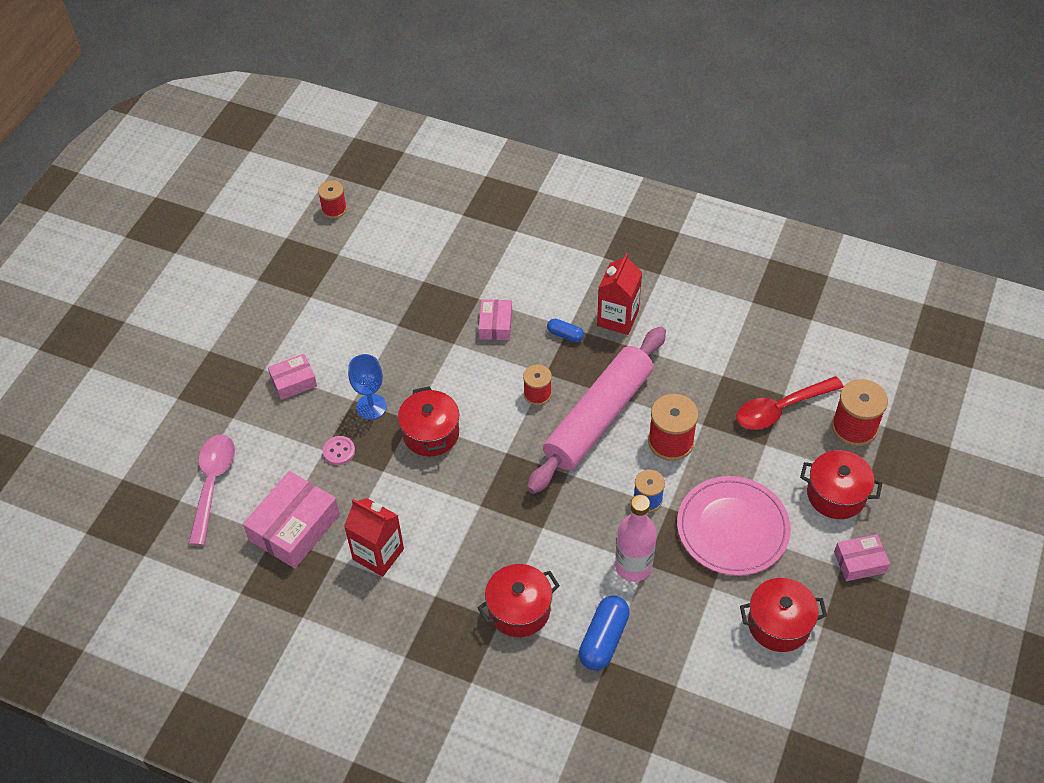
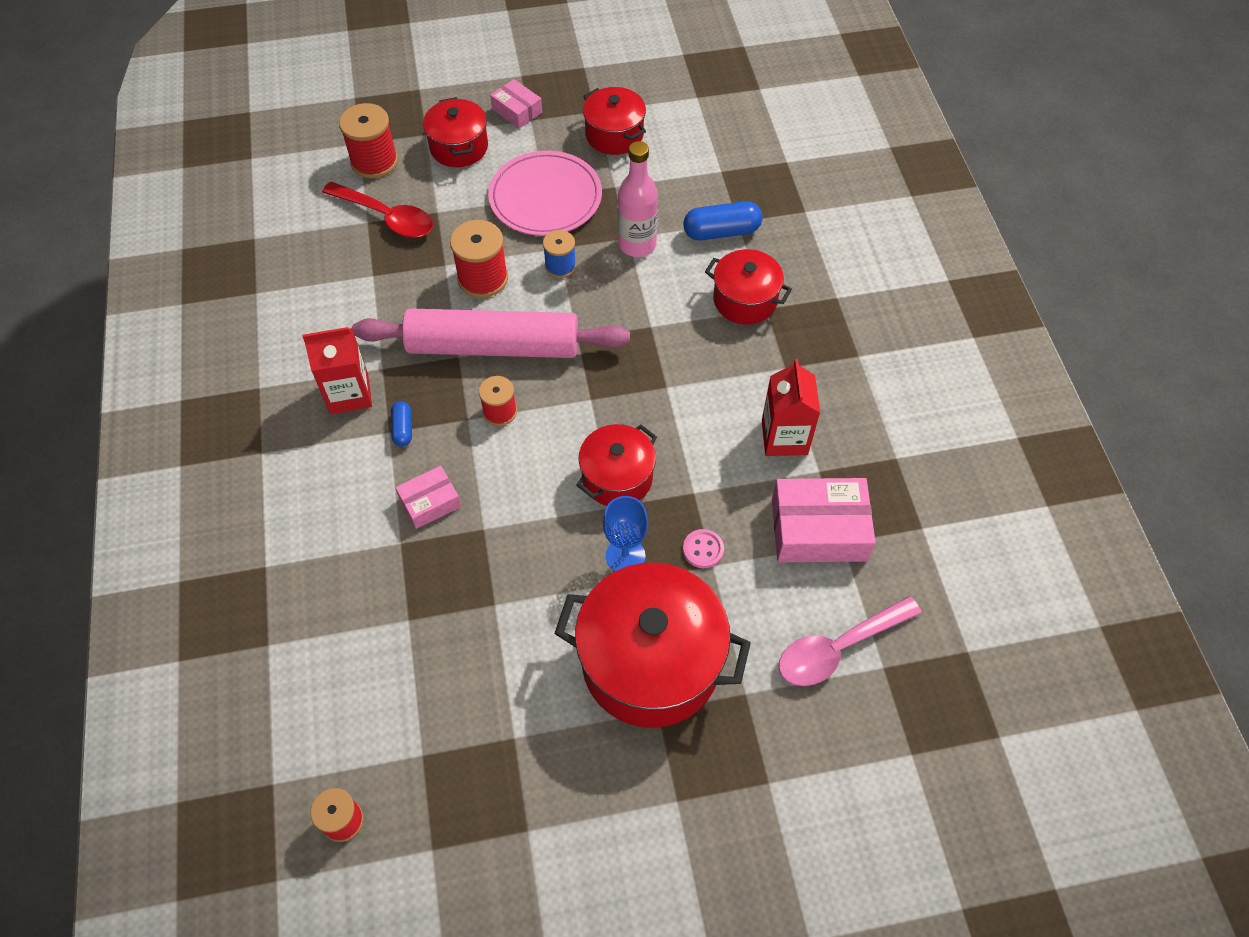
camera: 125 degrees left, 5 degrees up
(293, 381) = (650, 662): pink box -> red pot

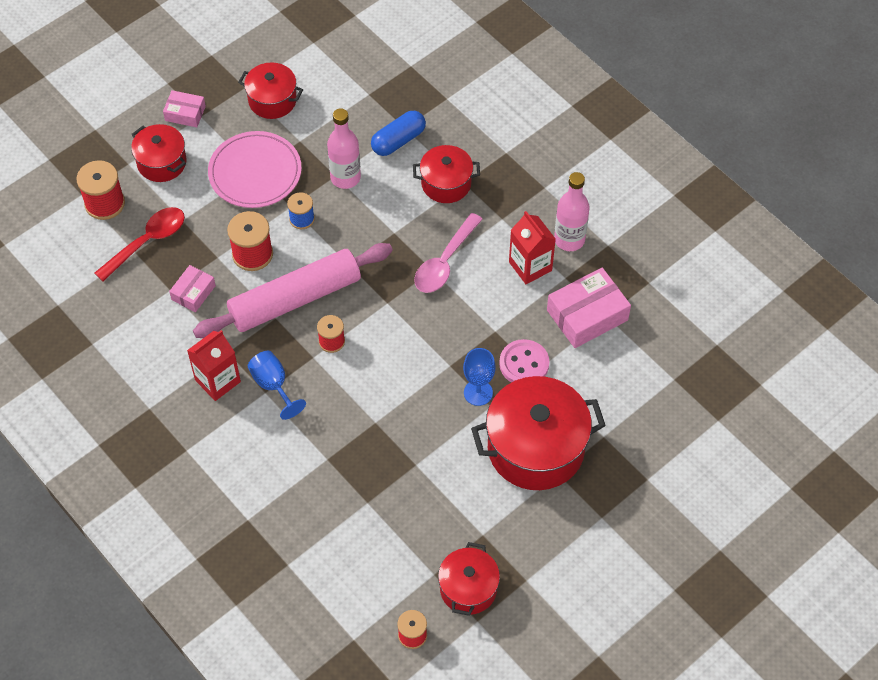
camera: 30 degrees left, 0 degrees up
(386, 217) = (147, 242): red spoon -> red spoon turned 45 degrees counterclockwise
(403, 429) = (273, 385): blue capsule -> blue goblet
(430, 502) = (328, 423): pink box -> pink box (193, 292)
(617, 477) = (440, 346): red pot -> red pot (468, 588)
(703, 549) = (524, 364): pink button -> pink button, size x1.68
(838, 648) = (641, 381): pink spoon -> pink spoon (445, 262)
(851, 429) = (569, 239): none -> pink bottle

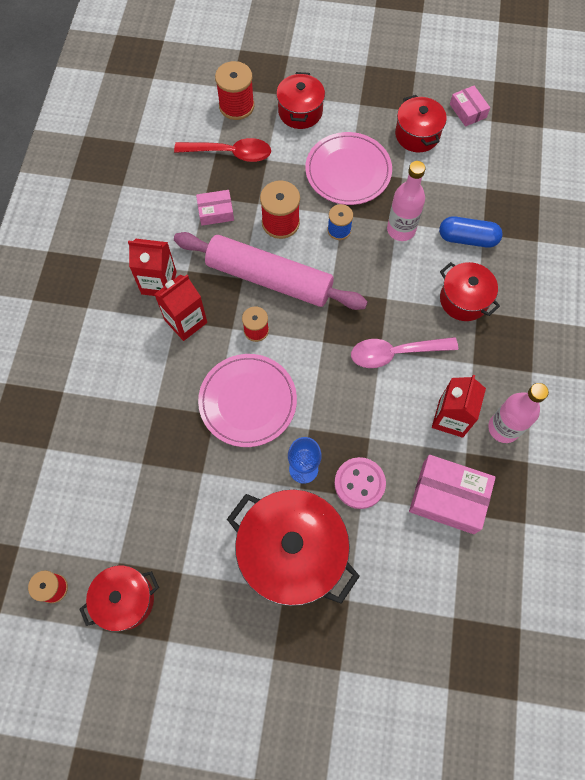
camera: 50 degrees right, 10 degrees up
(185, 113) = (352, 94): pink box -> pink box (468, 111)
(273, 385) = (186, 321): blue goblet -> red carton
(387, 391) = (248, 401): none -> pink plate

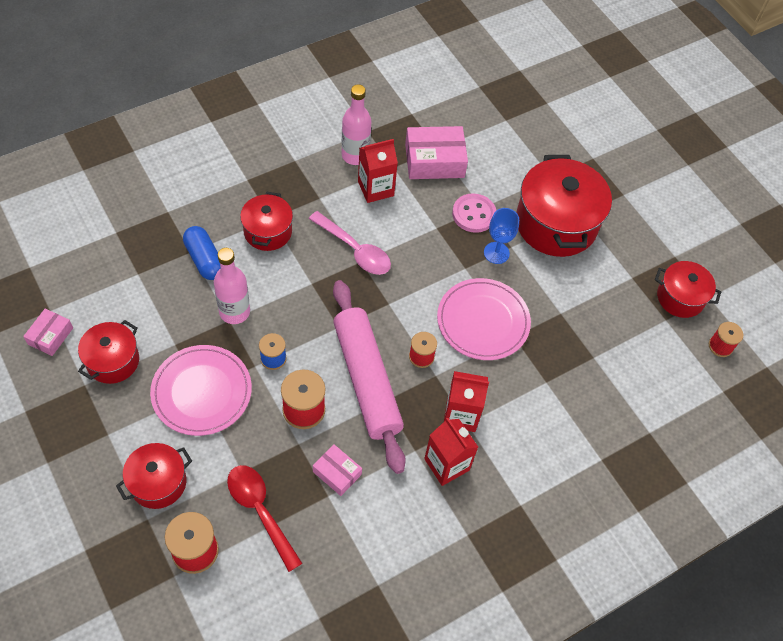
camera: 135 degrees left, 10 degrees down
(448, 497) = (434, 161): pink box -> pink box turned 75 degrees counterclockwise

